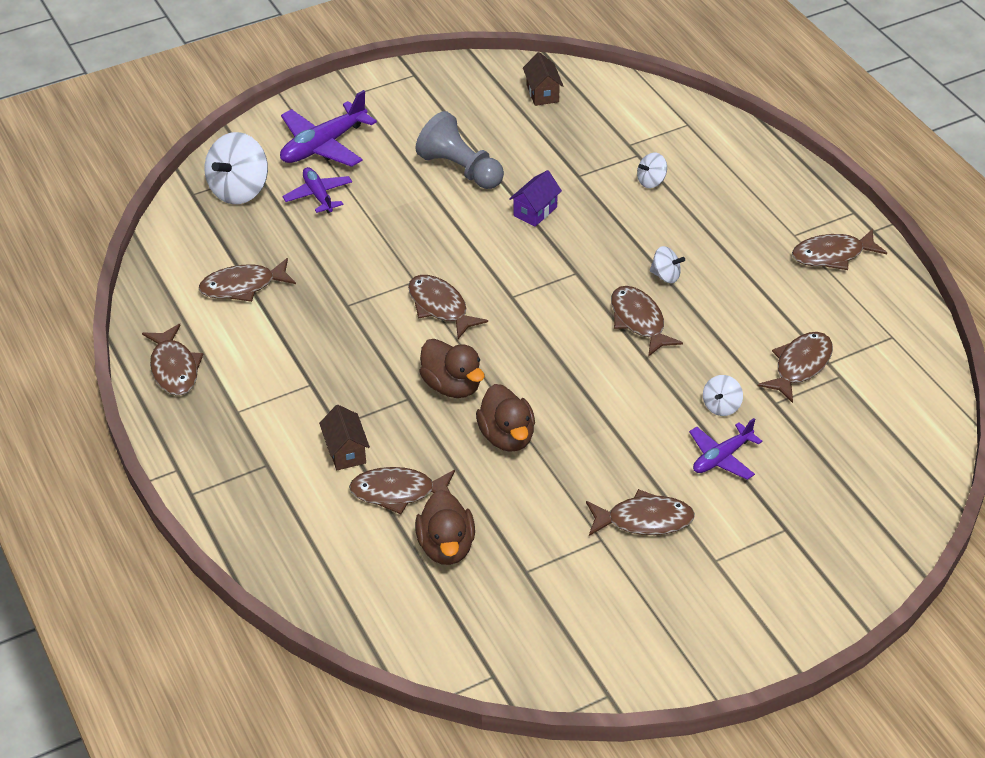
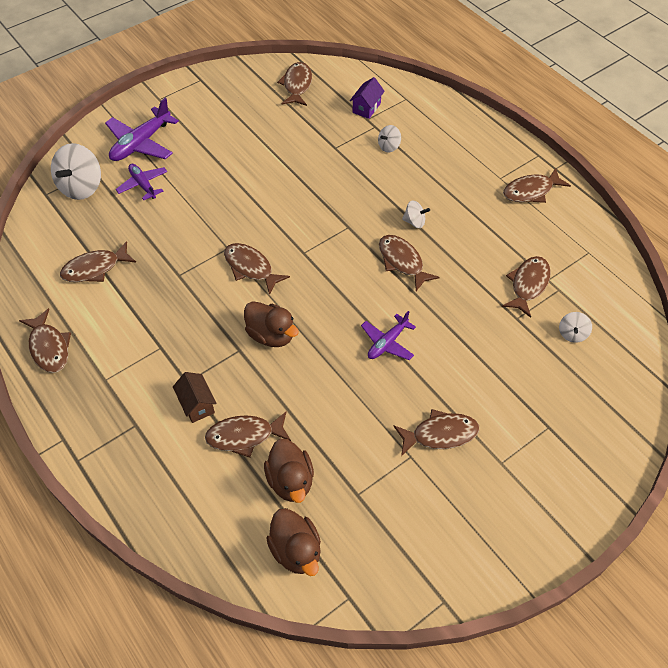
camera: 10 degrees left, 10 degrees up
(460, 169) = (247, 152): grey pawn -> none
(507, 437) = (321, 374): brown duck -> brown duck (296, 550)
(535, 211) = (308, 180): purple house -> purple house (366, 108)
(542, 93) = (297, 85): brown house -> brown fish
(721, 406) = (478, 326): white spinning top -> white spinning top (572, 334)
(722, 457) = (487, 370): purple plane -> purple plane (387, 343)

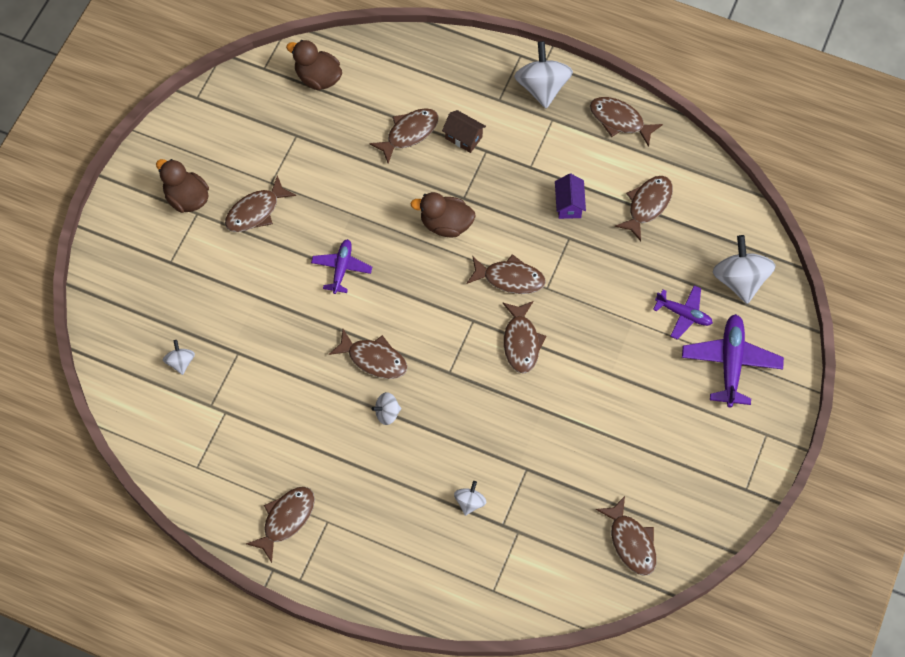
camera: 150 degrees right, 10 degrees up
(86, 415) = (542, 87): none -> white spinning top
(290, 481) = (352, 120): brown duck -> brown duck (187, 198)
(366, 108) = (529, 549): purple house -> purple house (569, 204)
(528, 285) = (242, 395): brown fish -> brown fish (521, 342)

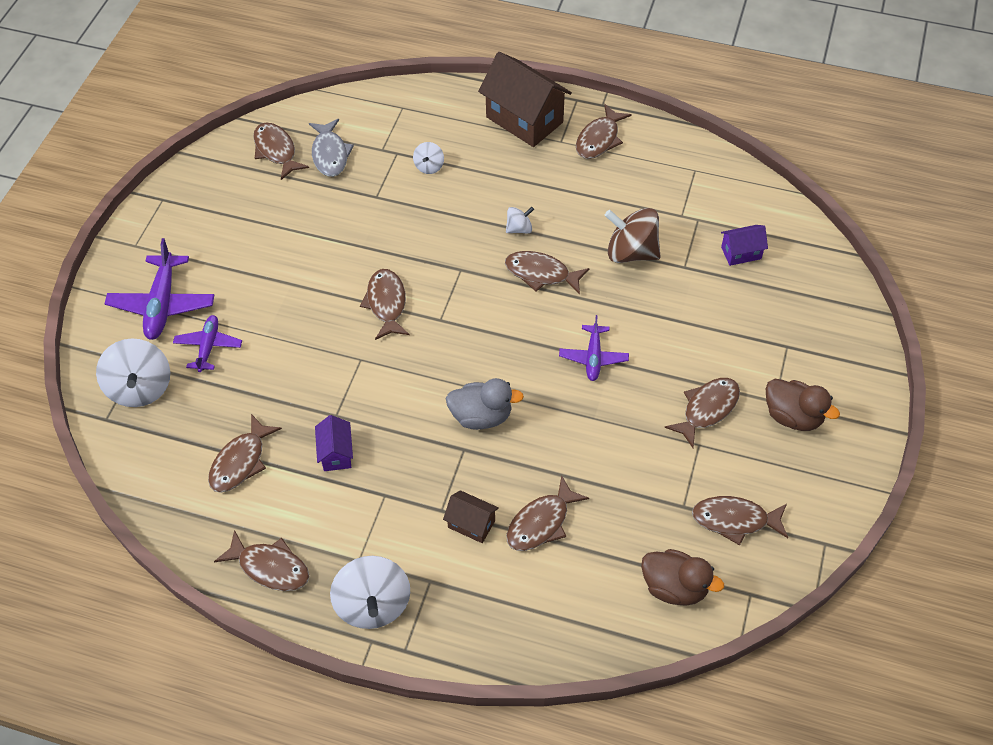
camera: 175 degrees right, 10 degrees down
(180, 362) = (741, 253): white spinning top -> purple house
(284, 374) = (631, 252): none -> brown spinning top
(361, 556) = (524, 120): none -> brown house
(446, 224) = (481, 416): brown duck -> grey duck
(510, 278) = (402, 365): brown fish -> brown fish (735, 520)
(573, 531) = (330, 154): none -> grey fish
(683, 314) = (208, 347): purple plane -> purple plane turned 75 degrees clockwise

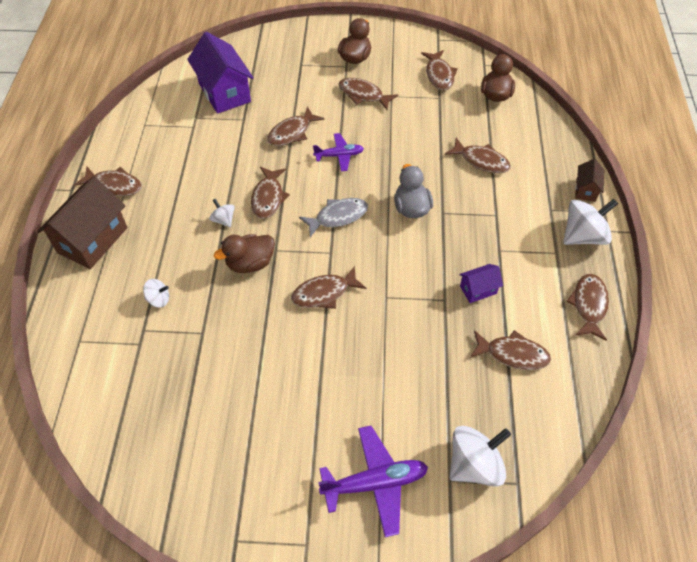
camera: 105 degrees left, 0 degrees up
(208, 347) = (411, 421): purple plane -> none
(276, 151) = (150, 442): brown fish -> brown fish (292, 133)
(330, 154) = (150, 388): grey fish -> grey fish (338, 217)
(449, 245) = (250, 263): none -> brown duck
(471, 524) = (499, 196): brown house -> brown house (585, 190)
(631, 252) = (235, 149): brown spinning top -> none
(741, 253) = (224, 92): purple house -> purple house, size x2.02

